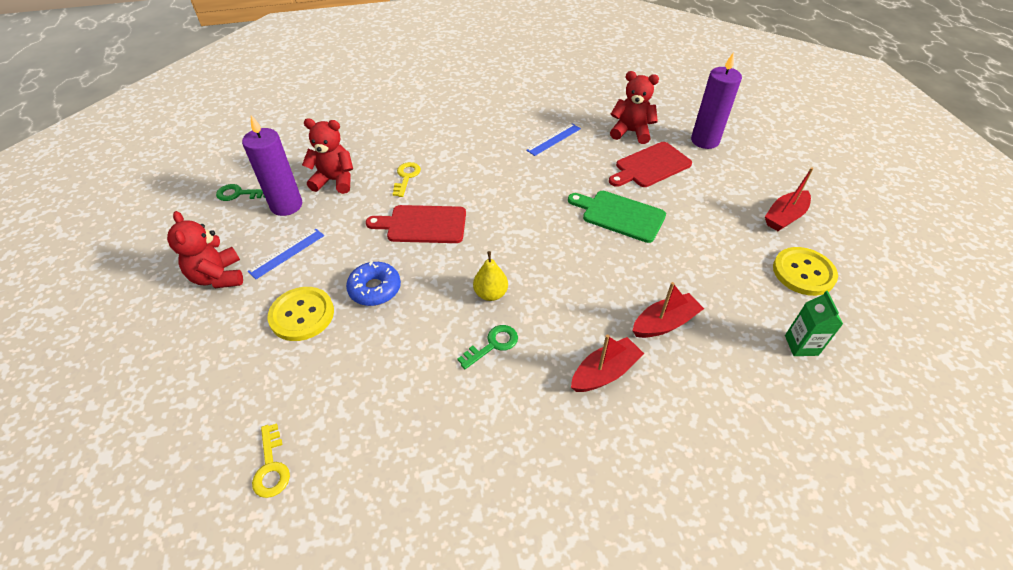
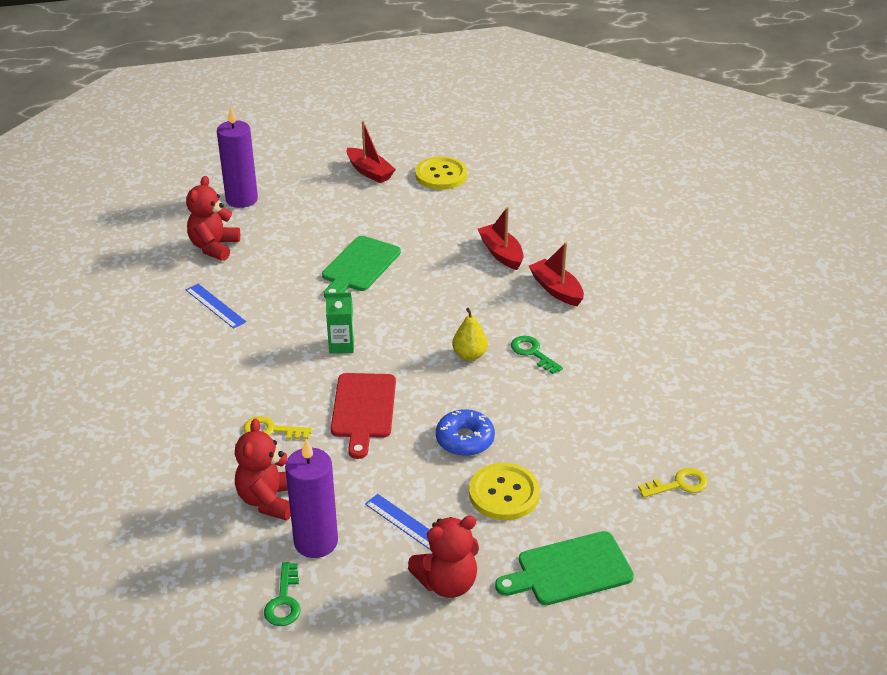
camera: 90 degrees left, 10 degrees down
(197, 358) = (569, 570): none -> green cutting board
(650, 166) = (280, 239): red cutting board -> none
(801, 345) = (519, 190): green carton -> green carton (341, 345)

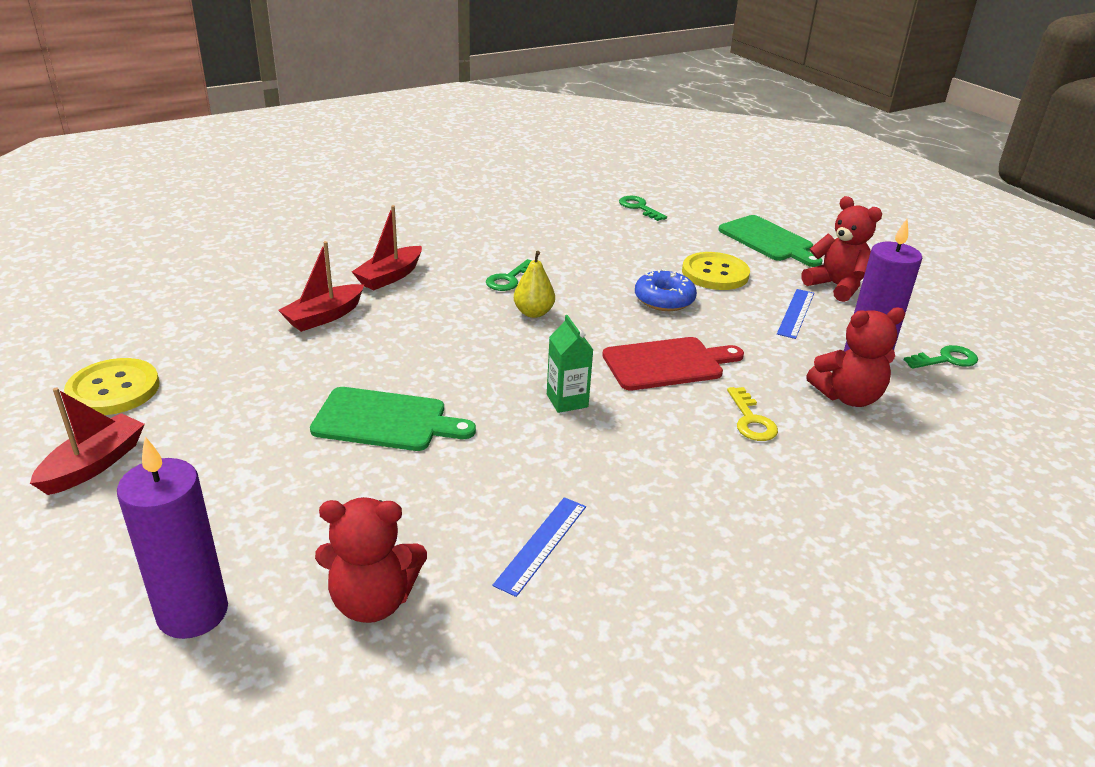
camera: 110 degrees left, 5 degrees down
(679, 484) = (639, 207): yellow key -> green key

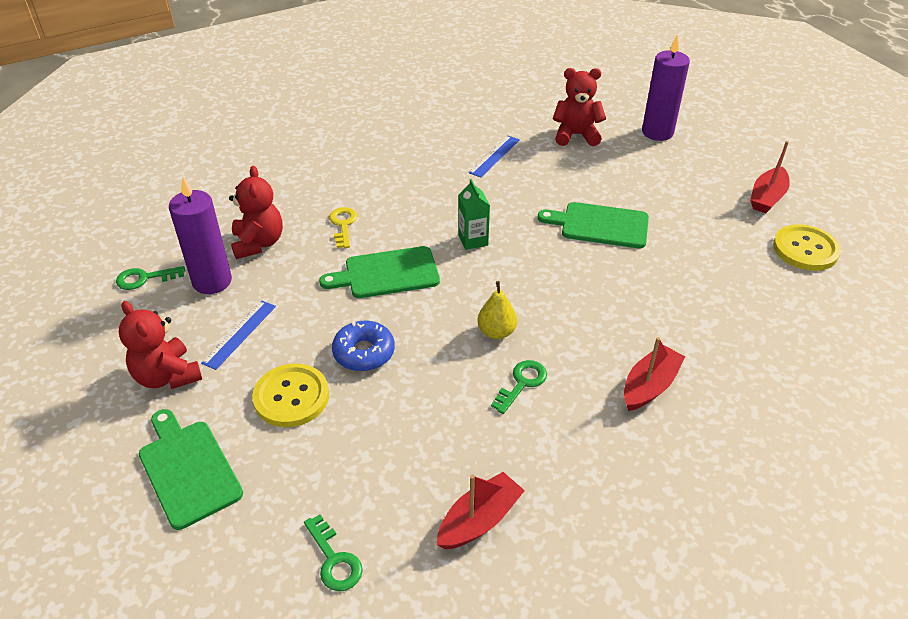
camera: 175 degrees left, 10 degrees up
(324, 316) = (690, 325): red boat -> red boat (479, 520)
(667, 364) = (387, 273): red cutting board -> green cutting board
(847, 397) = (258, 243): red teddy bear -> red teddy bear turned 90 degrees clockwise

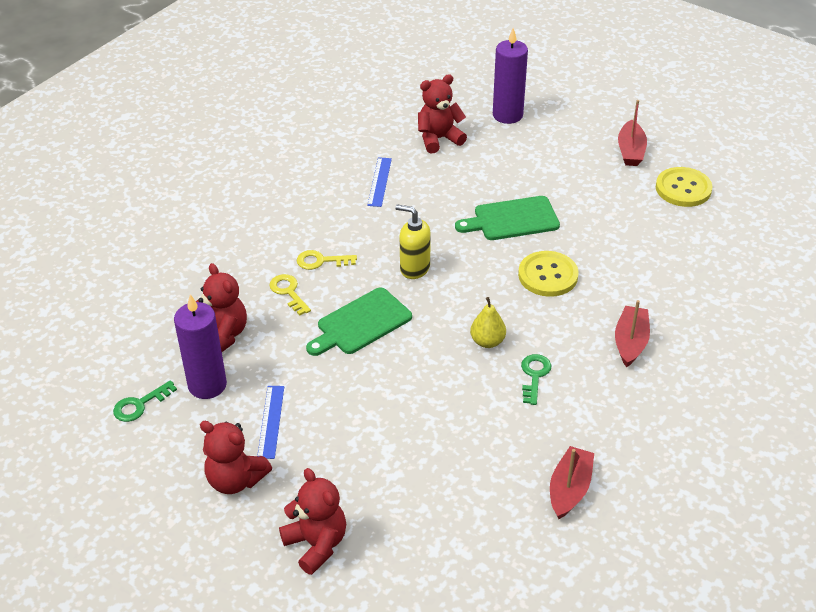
camera: 25 degrees left, 0 degrees up
(188, 469) = (316, 544): green cutting board -> red teddy bear
(291, 397) = (357, 456): yellow button -> yellow button (548, 275)
(334, 559) = (483, 560): green key -> none
(364, 352) = (391, 398): blue donut -> none
(392, 207) = (321, 261): none -> yellow key
(473, 240) = (414, 268): green carton -> yellow soap dispenser

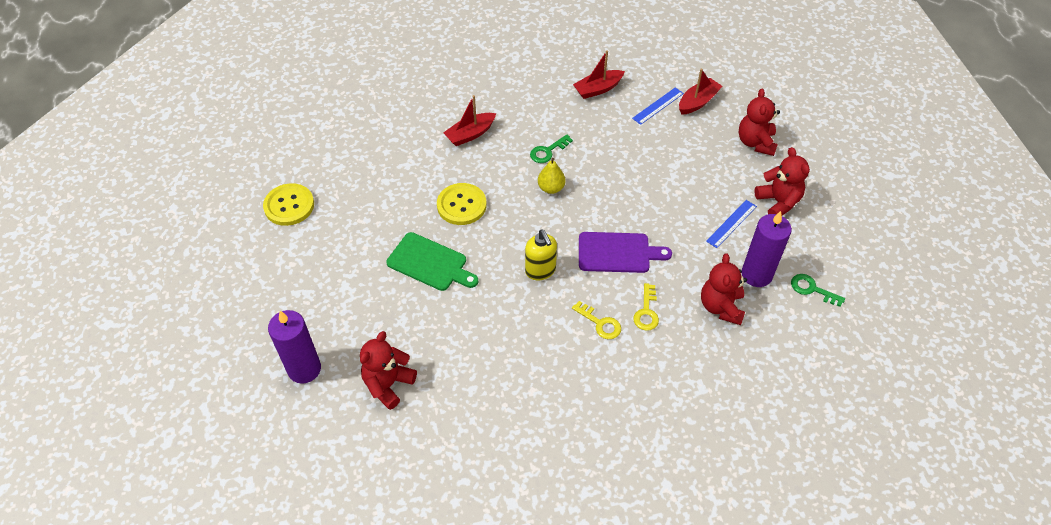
camera: 140 degrees left, 10 degrees up
(140, 405) = (812, 289): green key -> green key turned 150 degrees counterclockwise
(361, 323) = (617, 253): green cutting board -> purple cutting board
(379, 182) = (484, 371): blue ruler -> blue ruler (658, 106)
(439, 139) = (388, 384): red teddy bear -> red teddy bear turned 105 degrees clockwise
(630, 151) = (272, 261): red boat -> red boat (698, 102)

